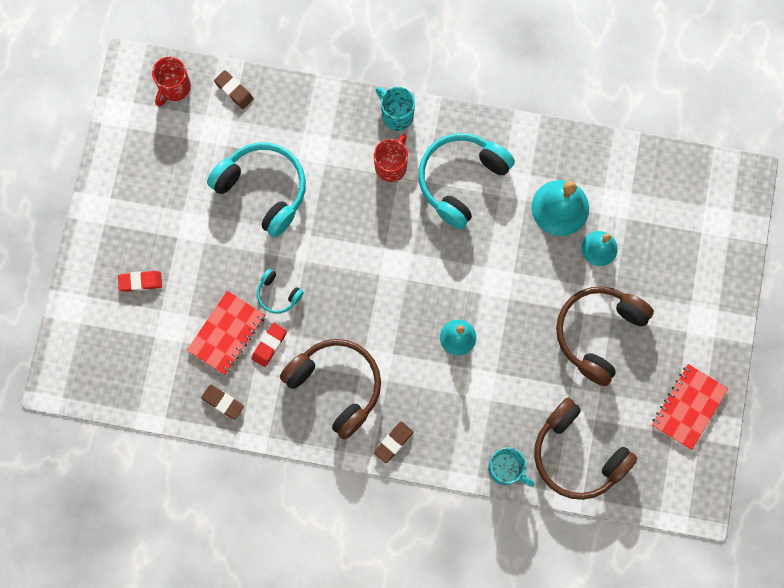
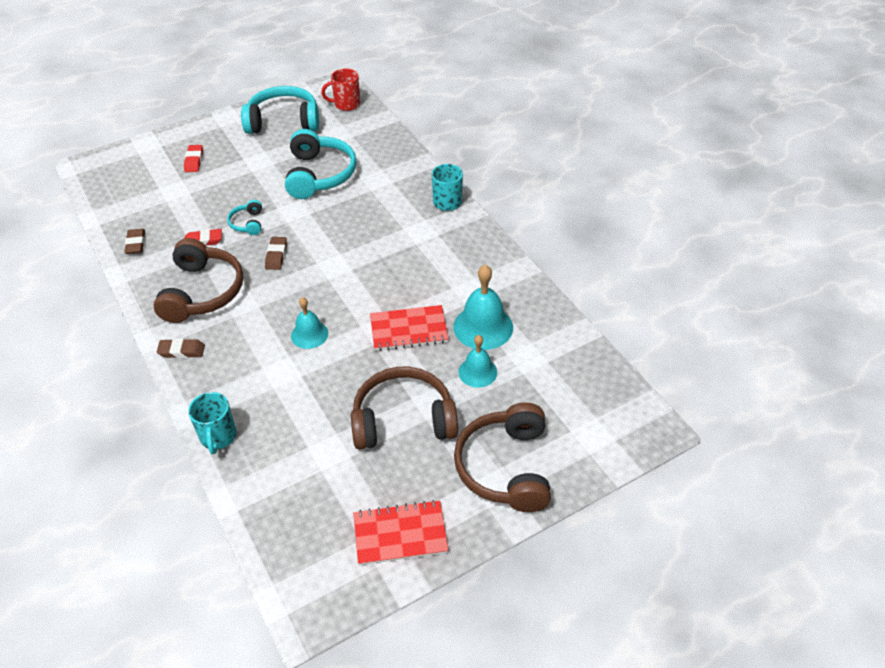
camera: 50 degrees right, 30 degrees down
(140, 282) = (194, 161): red eraser -> red eraser turned 45 degrees clockwise
(226, 333) = (193, 216): red notebook -> red notebook (409, 330)
(234, 91) = (374, 126): brown eraser -> brown eraser (276, 256)
(391, 166) = (407, 220): red mug -> none
(461, 180) = (438, 260): turquoise headphones -> turquoise headphones (283, 121)
(577, 454) = (275, 478): brown headphones -> brown headphones (505, 467)

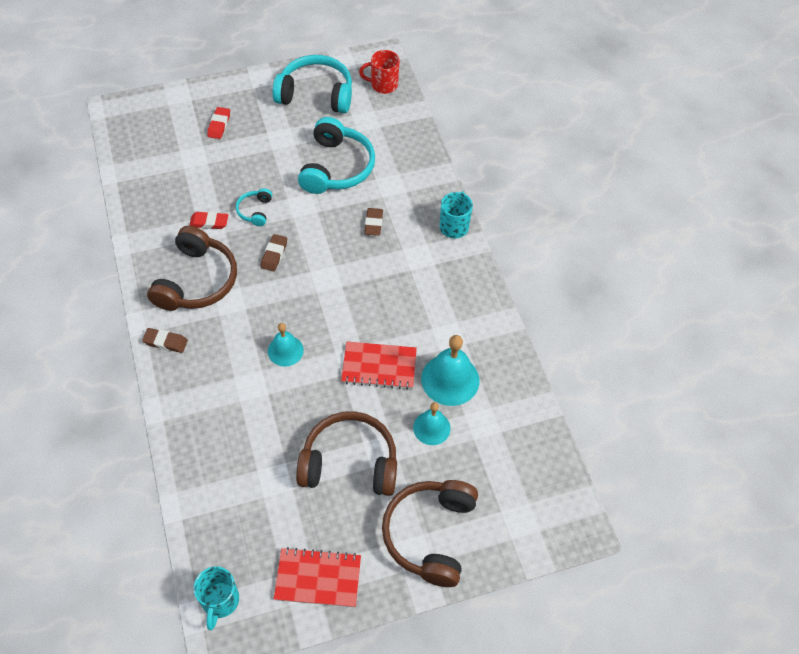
camera: 10 degrees right, 10 degrees up
(136, 244) = (146, 212): brown eraser -> brown eraser (373, 224)
(218, 437) = (180, 441): turquoise mug -> turquoise mug (220, 601)

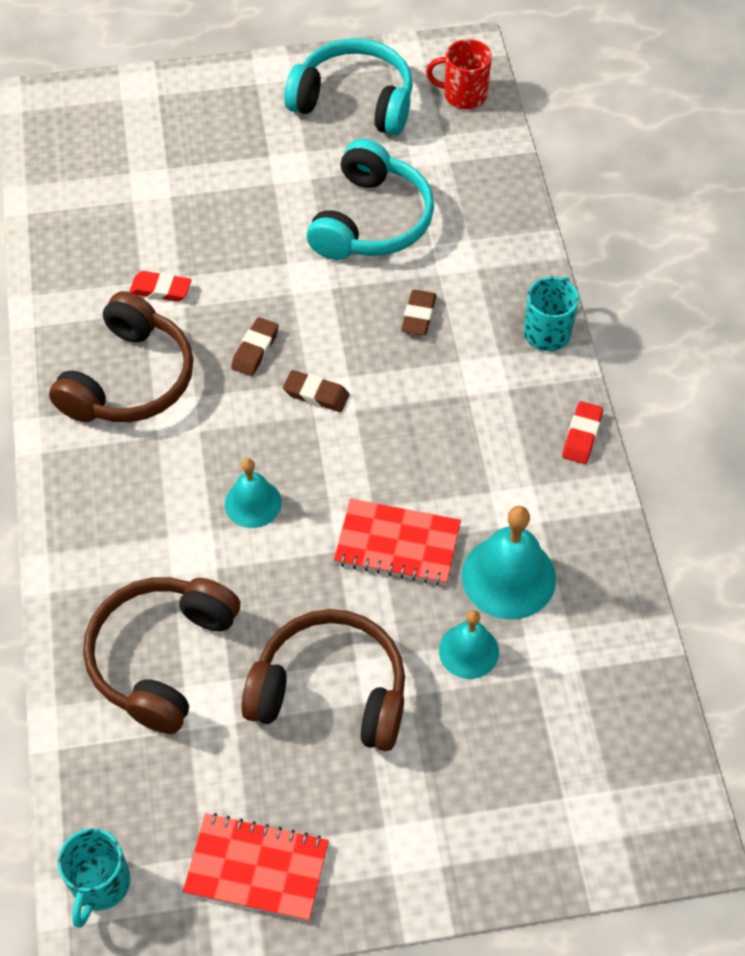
camera: 10 degrees right, 0 degrees up
(165, 342) = (69, 470): brown eraser -> brown eraser (316, 394)
(219, 125) = (196, 138): red eraser -> red eraser (582, 435)
(255, 211) = (234, 278): turquoise headphones -> none
(430, 534) = (444, 821): brown headphones -> brown headphones (162, 657)

